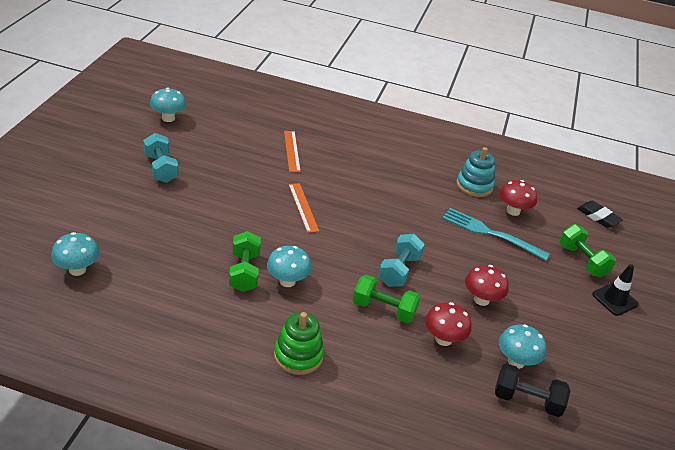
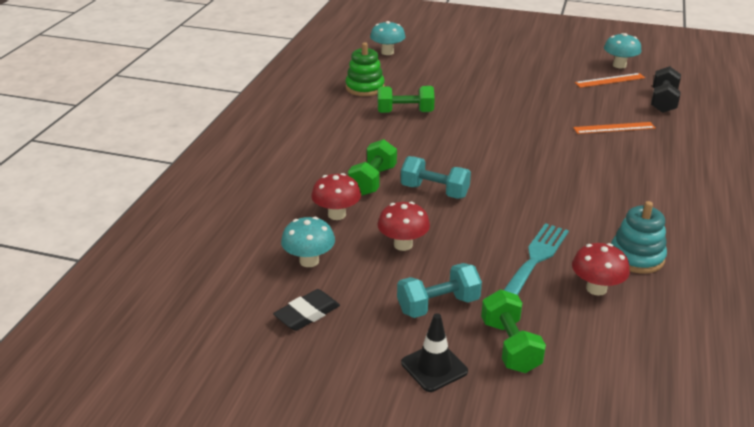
camera: 95 degrees right, 5 degrees down
(160, 168) = (533, 69): turquoise dumbbell -> turquoise dumbbell (438, 305)
(287, 281) = (399, 131): turquoise mushroom -> none
(298, 355) = (308, 139): green stacking toy -> green stacking toy (365, 88)
(303, 207) = (515, 136): orange ruler -> orange ruler (610, 80)
(527, 401) = (254, 263): black dumbbell -> black dumbbell (663, 102)
(582, 261) = (510, 346): green dumbbell -> green dumbbell turned 75 degrees counterclockwise
(598, 217) = (637, 385): black eraser -> black eraser (307, 314)

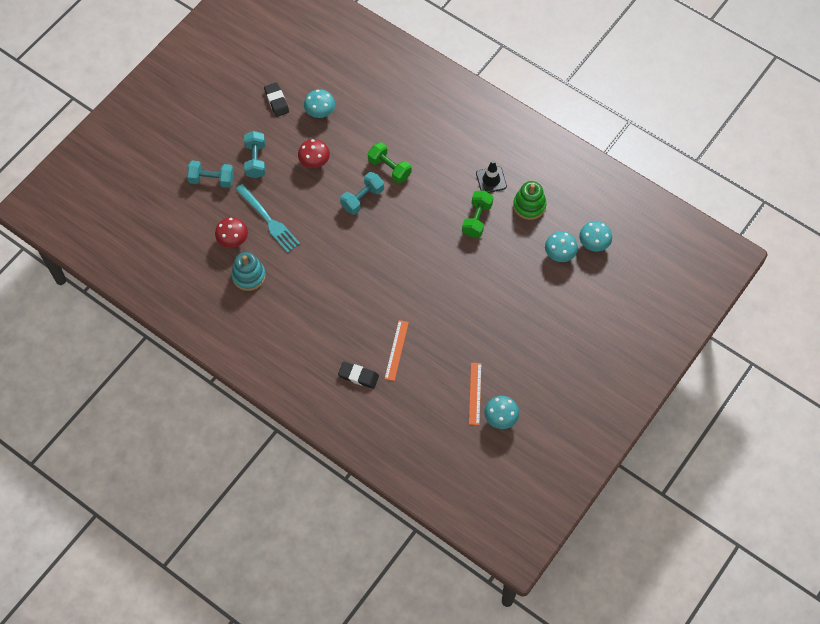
camera: 110 degrees right, 30 degrees up
(337, 214) = (359, 138): red mushroom -> none
(413, 65) = (559, 254): none -> turquoise mushroom
(434, 367) = (213, 142): black traffic cone -> black traffic cone (491, 180)
(510, 346) = (211, 180): green dumbbell -> turquoise dumbbell
(663, 102) = (422, 412): black dumbbell -> none
(672, 144) = (358, 376): none -> black eraser

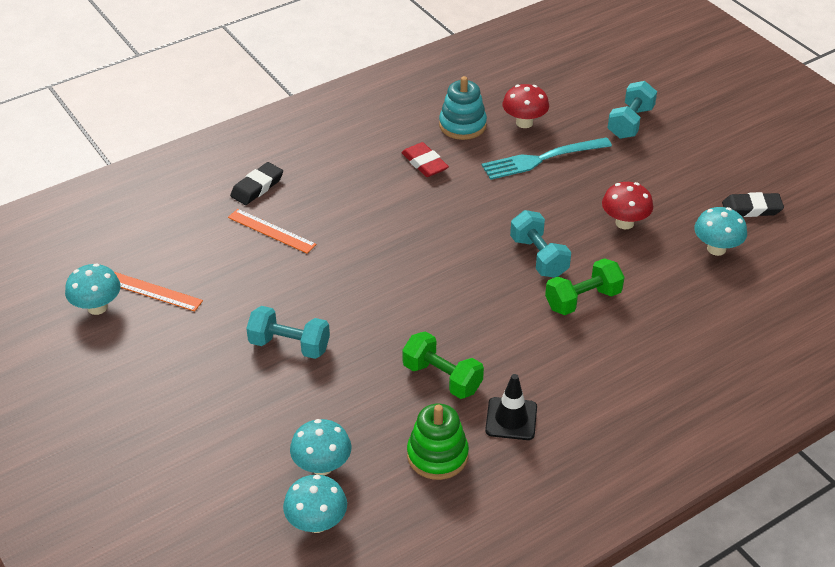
camera: 110 degrees right, 20 degrees down
(255, 160) = (649, 167): turquoise dumbbell -> turquoise dumbbell (289, 345)
(297, 286) = (424, 163): none -> red eraser

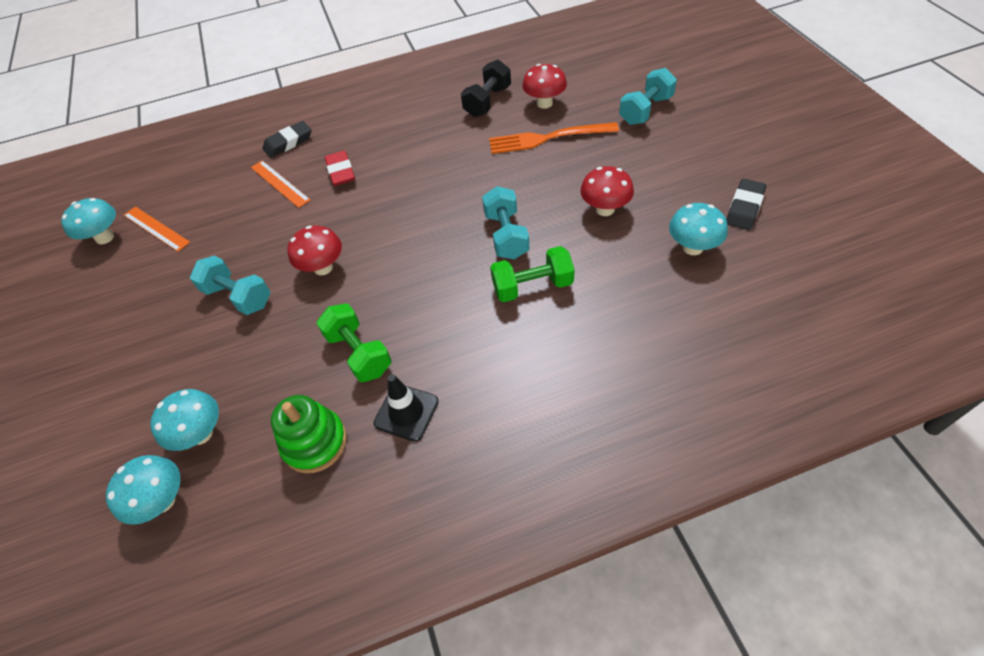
camera: 20 degrees right, 10 degrees up
(366, 308) = (323, 268): none -> red mushroom
(424, 163) = (439, 133): red eraser -> red eraser (341, 171)
(462, 125) = (487, 102): turquoise stacking toy -> black dumbbell
(541, 159) = (547, 138): turquoise fork -> orange fork
(751, 208) = (744, 207): black eraser -> black eraser turned 75 degrees counterclockwise

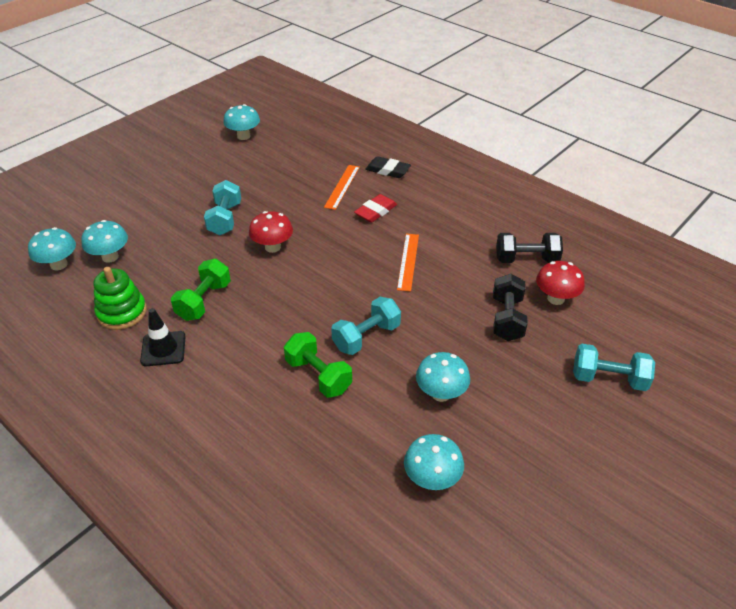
camera: 55 degrees right, 10 degrees down
(156, 228) = (264, 153): orange ruler -> orange ruler (408, 261)
(547, 138) = (507, 318): orange fork -> black dumbbell
(605, 209) = (441, 393): red mushroom -> turquoise mushroom
(744, 207) = (517, 509): black eraser -> none

